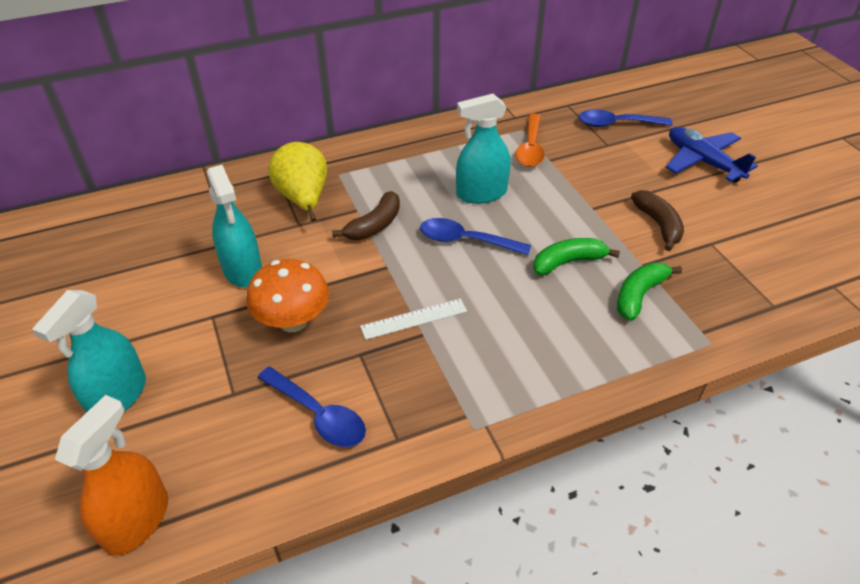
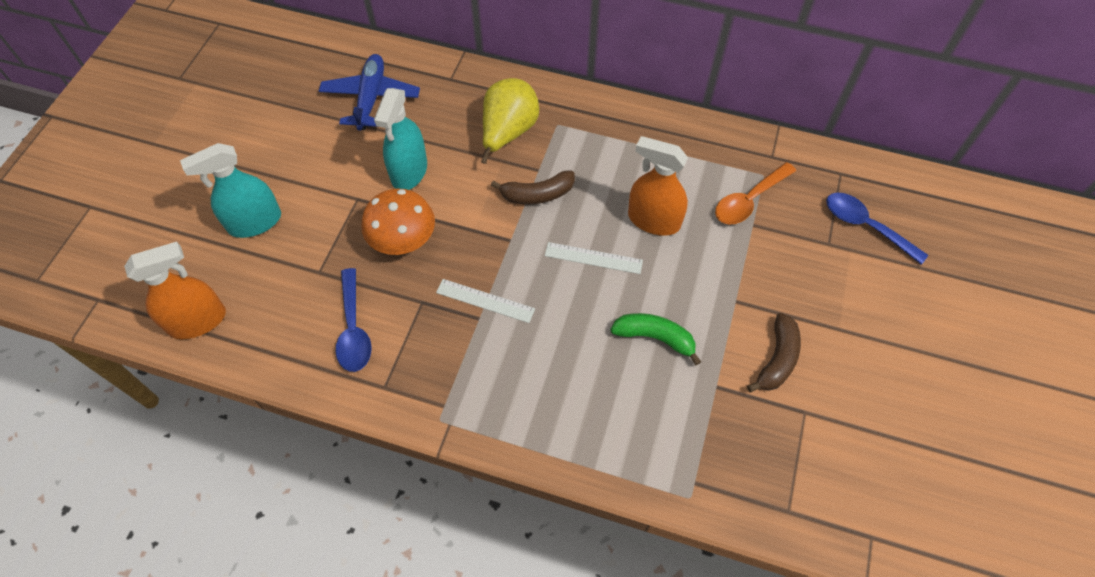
camera: 40 degrees right, 15 degrees up
(466, 240) = (593, 258): blue spoon -> white ruler
(481, 193) = (653, 220): turquoise spray bottle -> orange spray bottle
(639, 295) = (680, 411): green banana -> none
(703, 162) = (904, 325): blue plane -> blue plane (371, 98)

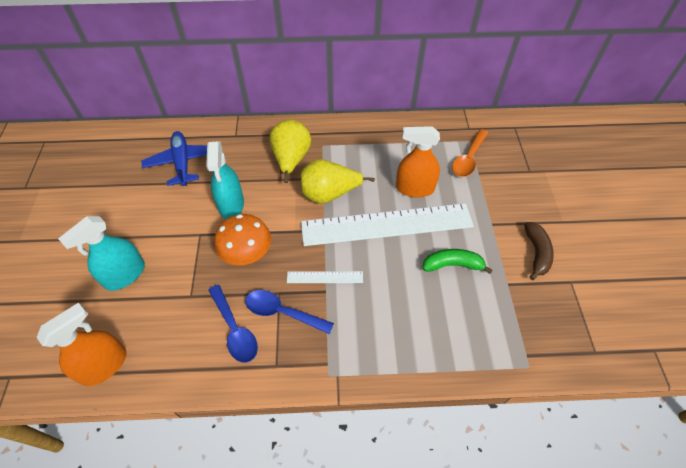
camera: 20 degrees left, 5 degrees down
(537, 194) = (329, 194): brown banana -> yellow pear
(593, 258) = (387, 225): white ruler -> white ruler, size x2.41
(865, 226) = (545, 154): blue spoon -> blue spoon (282, 312)

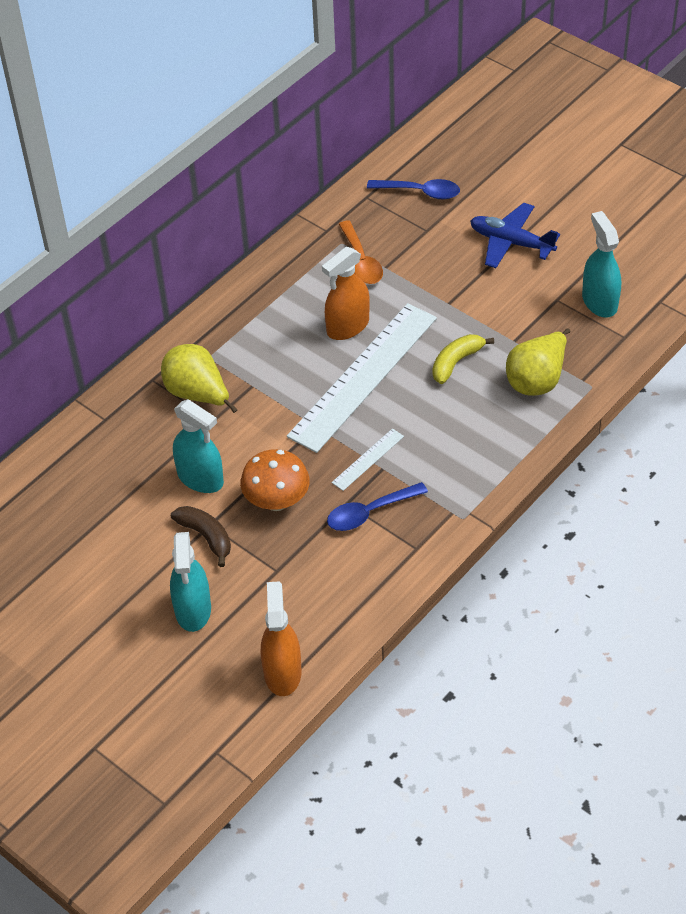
camera: 45 degrees left, 5 degrees down
(182, 163) = (91, 487): blue plane -> blue plane (511, 242)
(235, 330) = (350, 557): blue spoon -> blue spoon (420, 192)
(329, 194) = (278, 394): yellow pear -> yellow pear (537, 380)
(452, 265) = (456, 362): green banana -> yellow banana
(536, 253) = (508, 298): brown banana -> brown banana (206, 537)
(603, 309) = (599, 301): none -> turquoise spray bottle

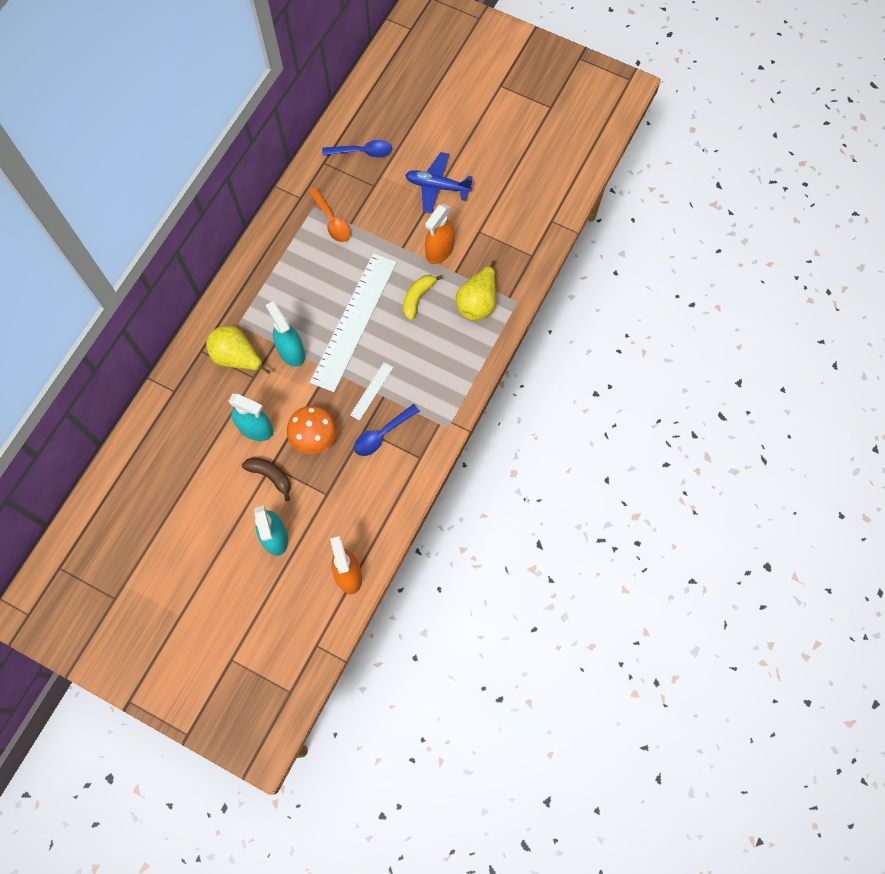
camera: 15 degrees left, 20 degrees up
(348, 326) = (334, 280): orange spray bottle -> orange spray bottle (440, 250)
(599, 301) = (509, 228): turquoise spray bottle -> turquoise spray bottle (291, 351)

